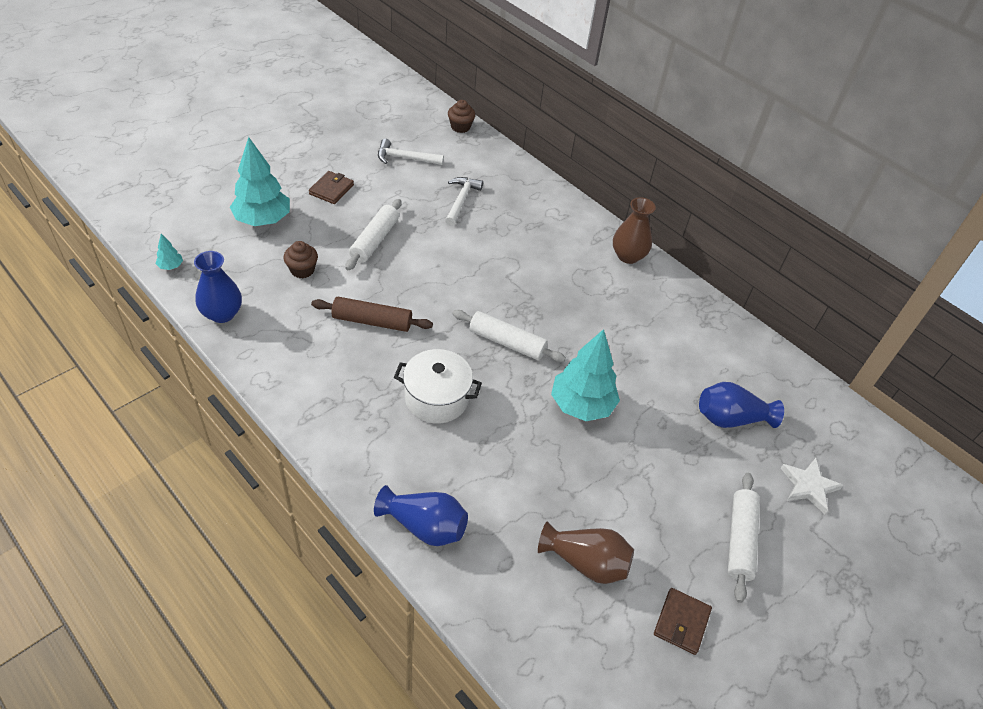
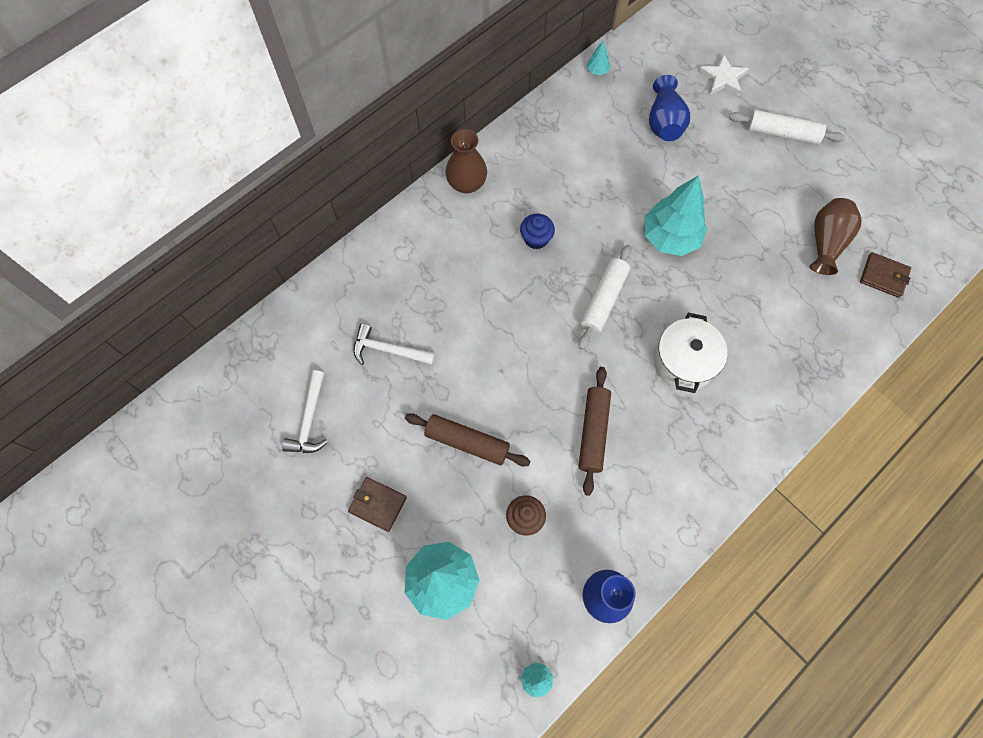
camera: 85 degrees left, 20 degrees up
(374, 240) = (467, 442): white rolling pin -> brown rolling pin
(424, 526) = (821, 365): blue vase -> none
(460, 127) = (240, 356): brown cupcake -> none
(572, 299) = (536, 239): none -> blue cupcake
(681, 622) = (860, 181): brown wallet -> brown wallet (883, 276)
(786, 366) = (597, 71): none -> turquoise tree

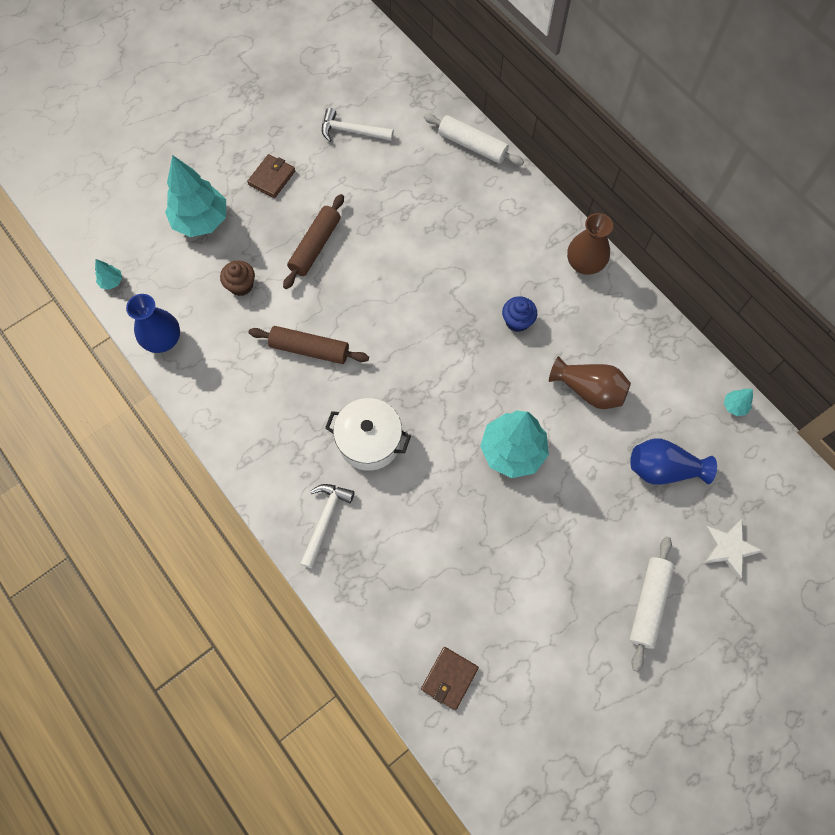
camera: 95 degrees right, 0 degrees up
(388, 350) = (409, 190): white hammer -> white hammer (325, 520)
(604, 300) = (444, 375): white rolling pin -> white rolling pin (472, 145)
(826, 242) = (497, 621): brown vase -> brown vase (589, 390)

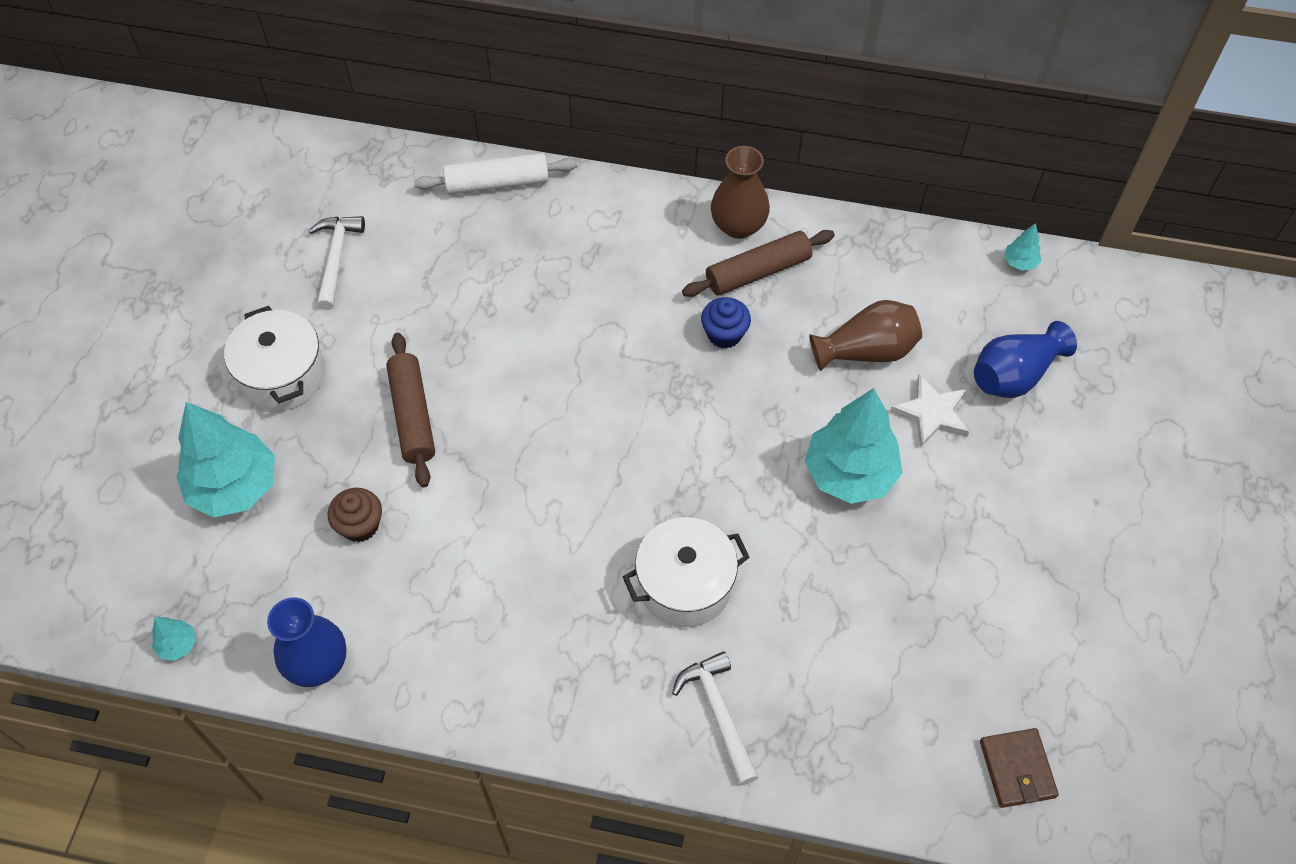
camera: 40 degrees left, 10 degrees down
(272, 178) = (283, 375): brown wallet -> white pot
(310, 349) = (516, 536): brown rolling pin -> brown rolling pin (758, 272)
(352, 131) = (336, 258): white hammer -> white hammer turned 120 degrees clockwise
(648, 603) = (1130, 521): white rolling pin -> none
(729, 548) = (1148, 404): white star -> white star (931, 413)

